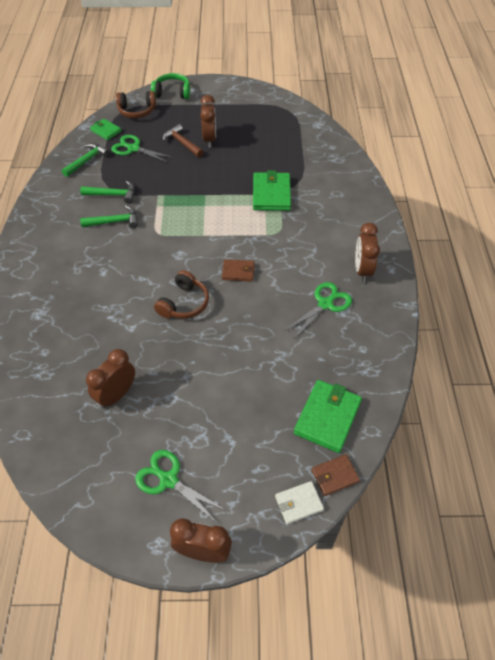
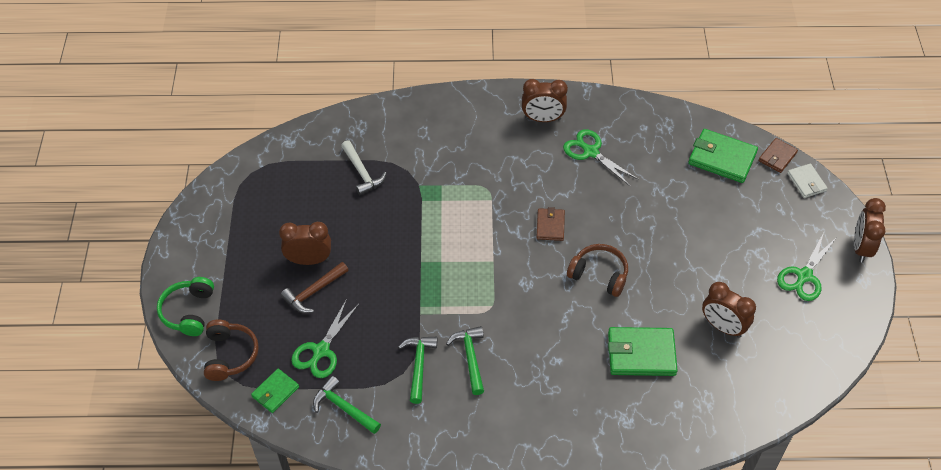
camera: 90 degrees left, 0 degrees up
(271, 194) = (422, 193): green wallet -> green wallet (641, 354)
(290, 161) = (362, 173): none -> white hammer
(335, 476) = (777, 157): brown wallet -> brown wallet turned 60 degrees clockwise

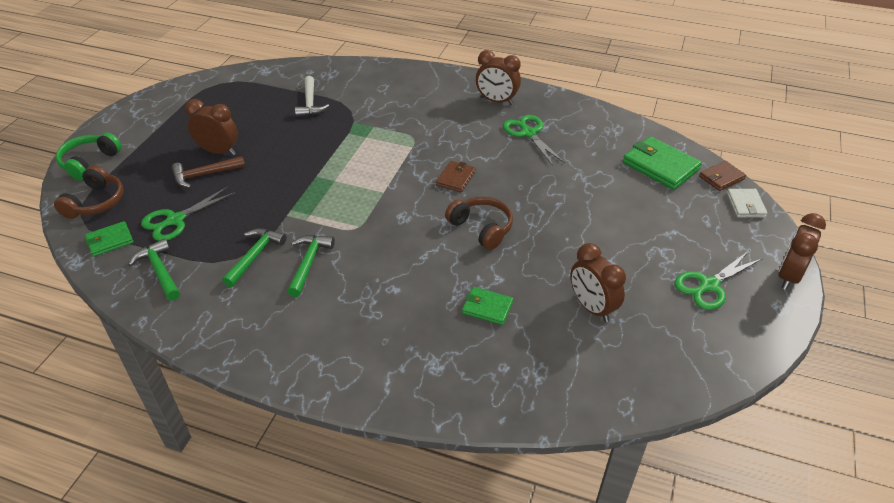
camera: 20 degrees right, 10 degrees down
(641, 354) = (487, 308): green wallet -> green wallet, size x0.58

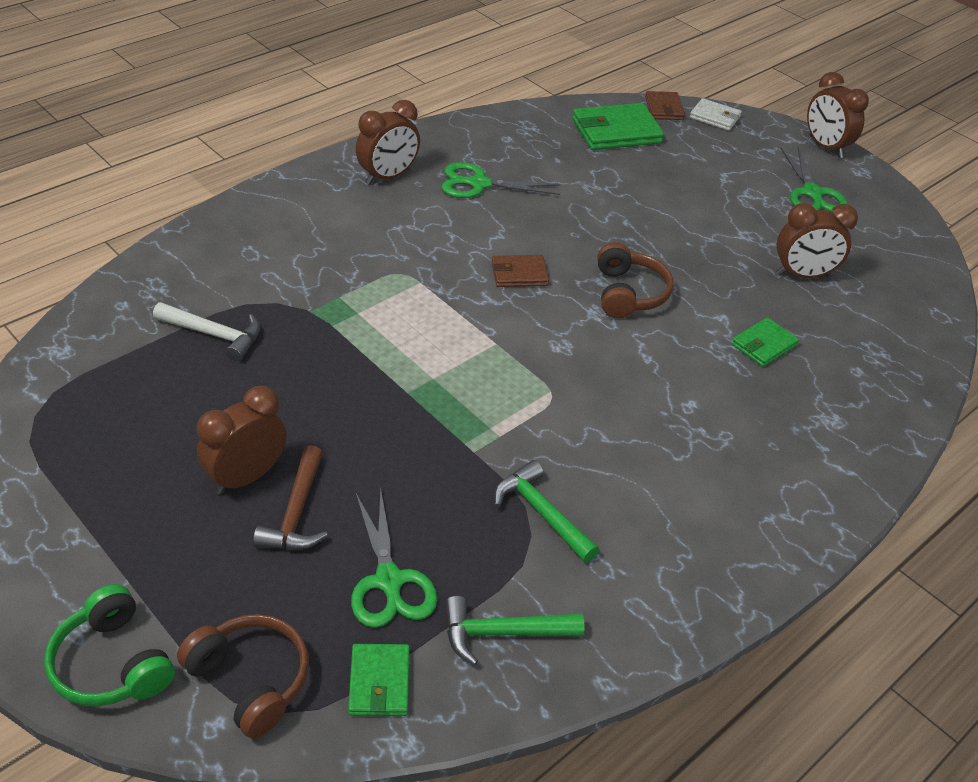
camera: 65 degrees left, 0 degrees up
(309, 263) = (593, 463): green hammer -> none
(456, 178) = (519, 274): brown wallet -> brown wallet turned 60 degrees counterclockwise
(481, 228) = (628, 293): brown headphones -> brown headphones turned 105 degrees clockwise

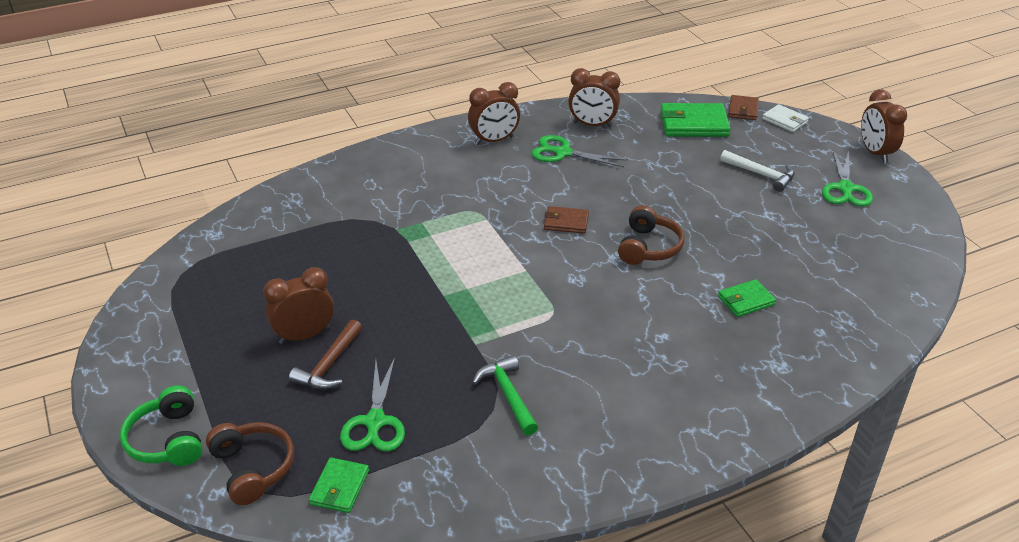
camera: 20 degrees right, 5 degrees down
(214, 335) = (321, 237): white hammer -> white hammer (761, 175)
(502, 633) = (442, 472): green hammer -> none
(803, 275) = (806, 251): brown clock -> brown clock (592, 125)

